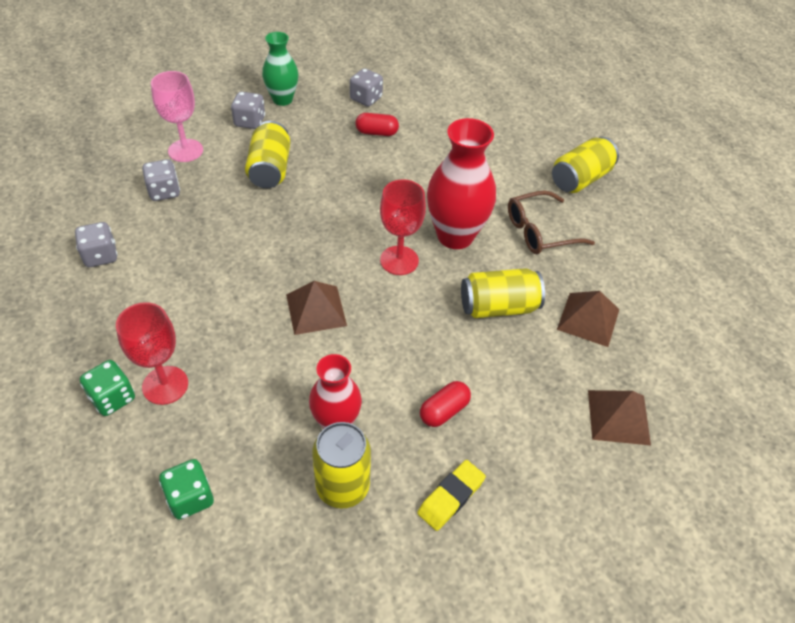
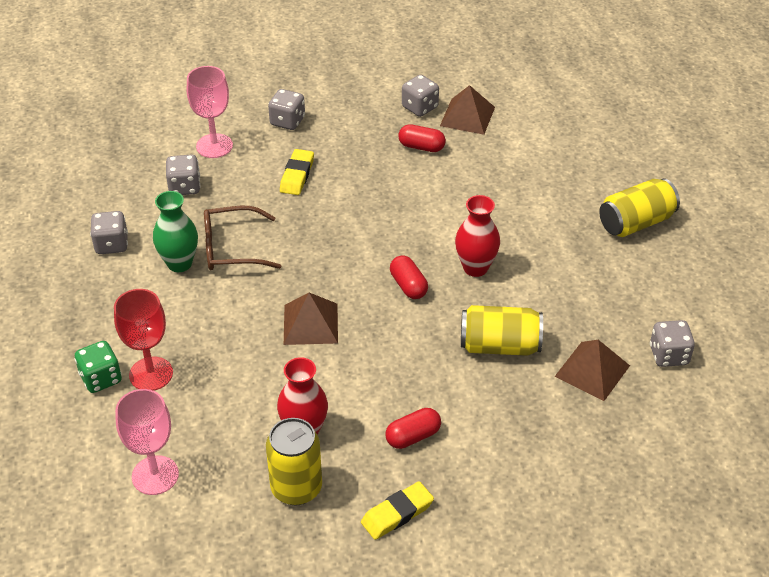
camera: 15 degrees right, 5 degrees down
(190, 498) = (155, 475): green dice -> pink goblet
(270, 169) = (297, 175): yellow can -> yellow eraser
(282, 99) = (328, 100): green vase -> green vase (179, 263)
(399, 260) = (408, 286): red goblet -> red capsule
(455, 236) = (475, 268): red vase -> red vase, size x0.62
(539, 231) = (569, 274): brown glasses -> brown glasses (231, 248)
(618, 417) = (590, 469): brown pyramid -> brown pyramid (467, 116)
(649, 295) = (669, 355): none -> grey dice

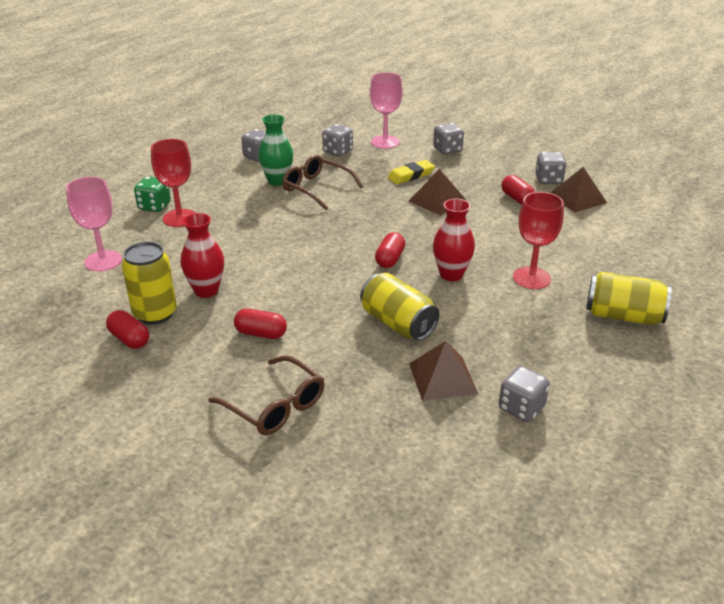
camera: 45 degrees right, 10 degrees down
(310, 324) = (299, 244): brown pyramid -> brown pyramid (437, 200)
(315, 528) = (129, 339): none -> red capsule
(397, 513) = (183, 365): yellow eraser -> none
(517, 489) = (275, 406): none -> brown glasses
(536, 229) = (531, 278): none -> red goblet

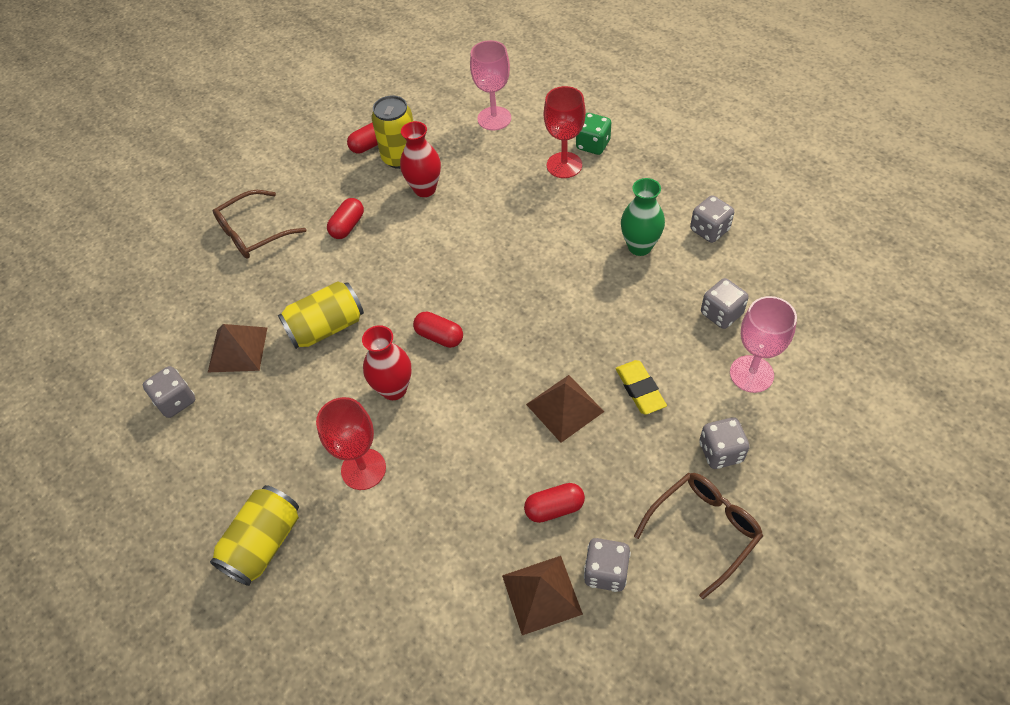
camera: 105 degrees right, 20 degrees up
(316, 188) = (615, 283): brown glasses -> brown glasses (704, 529)

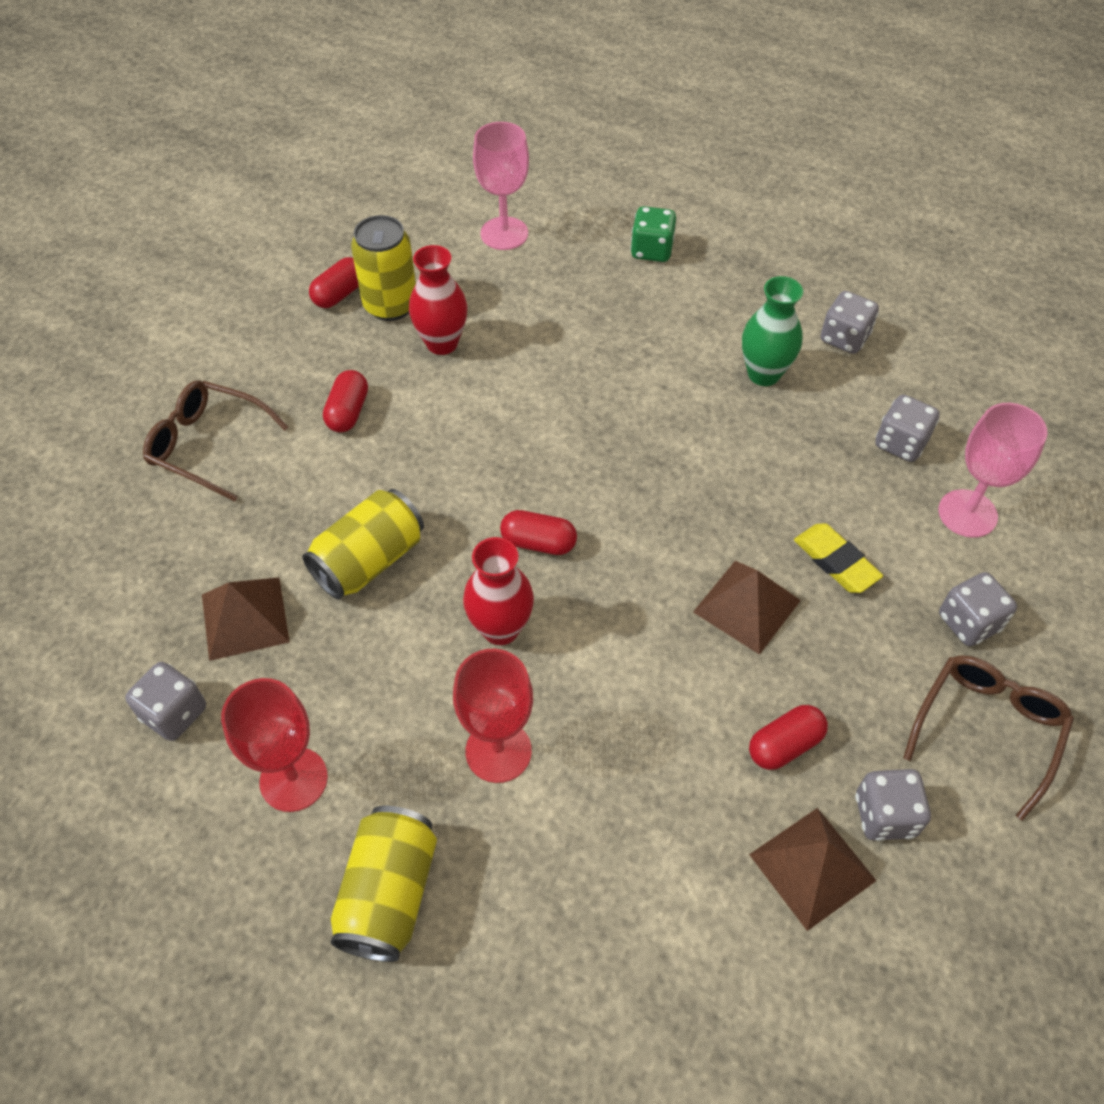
camera: 20 degrees left, 0 degrees up
(253, 233) = (207, 445): brown glasses -> brown glasses turned 75 degrees clockwise
(564, 165) = (623, 282): red goblet -> red goblet (293, 779)

